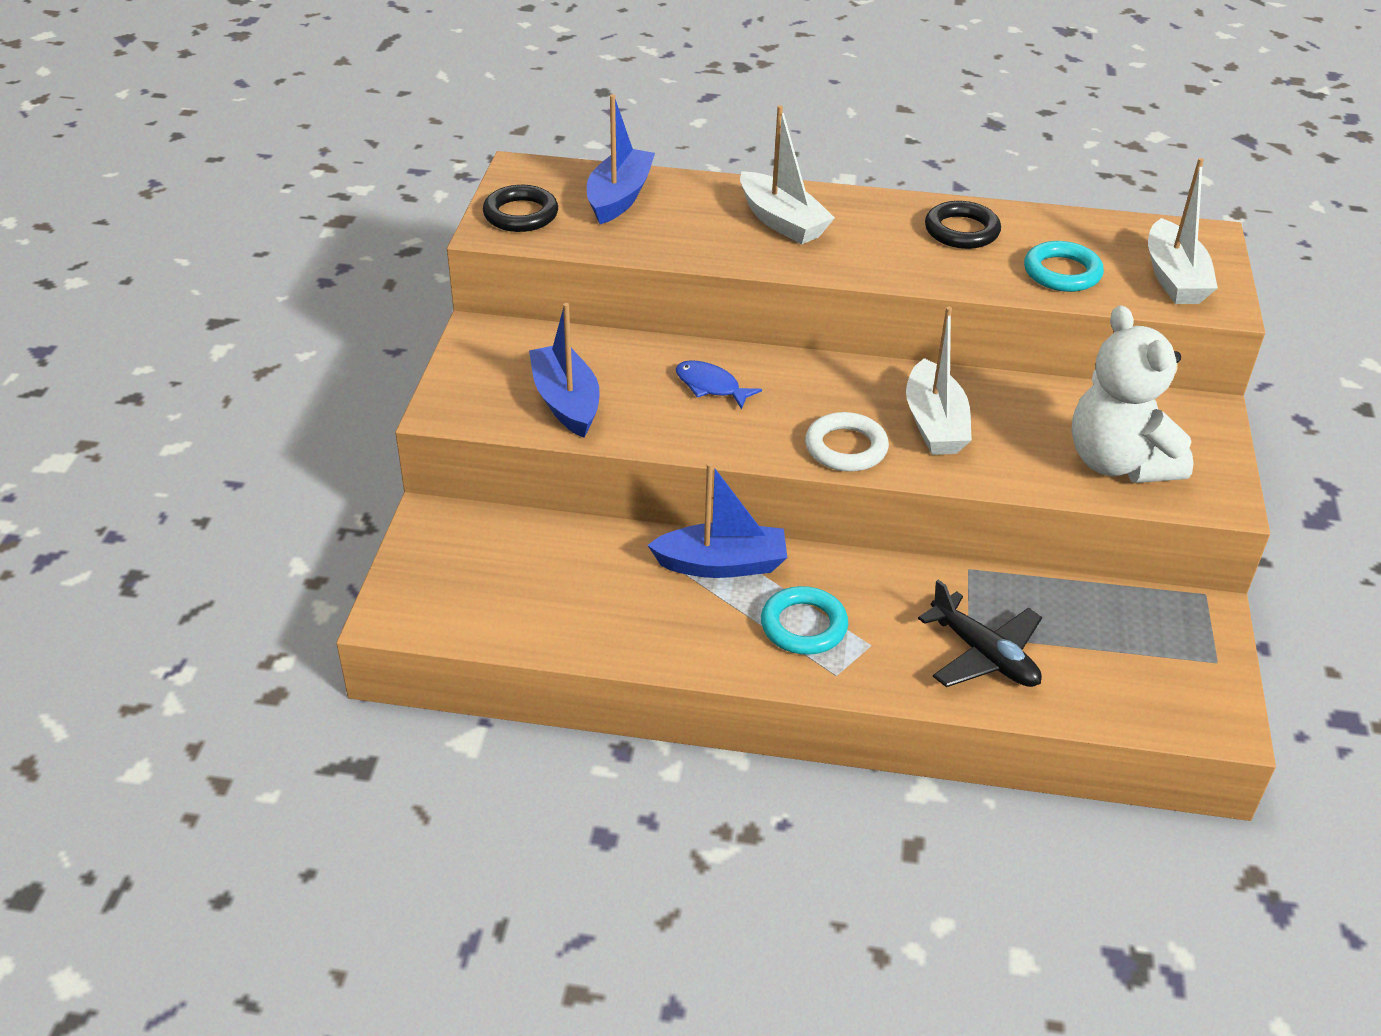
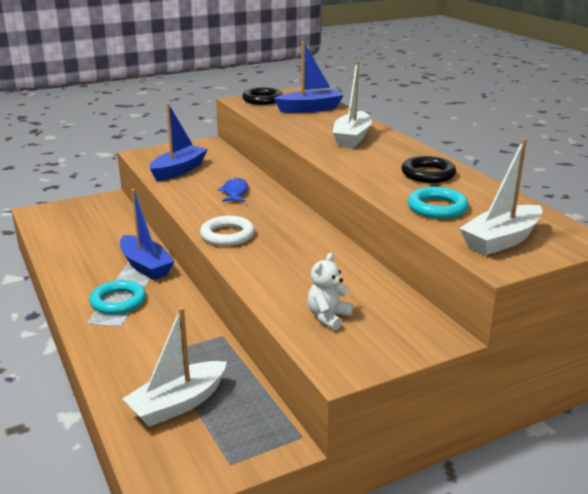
camera: 55 degrees right, 15 degrees down
(934, 424) = (284, 251): white boat -> white boat (178, 404)
(984, 655) = (146, 364): black plane -> none
(1118, 462) = (328, 317): white teddy bear -> white teddy bear, size x0.49

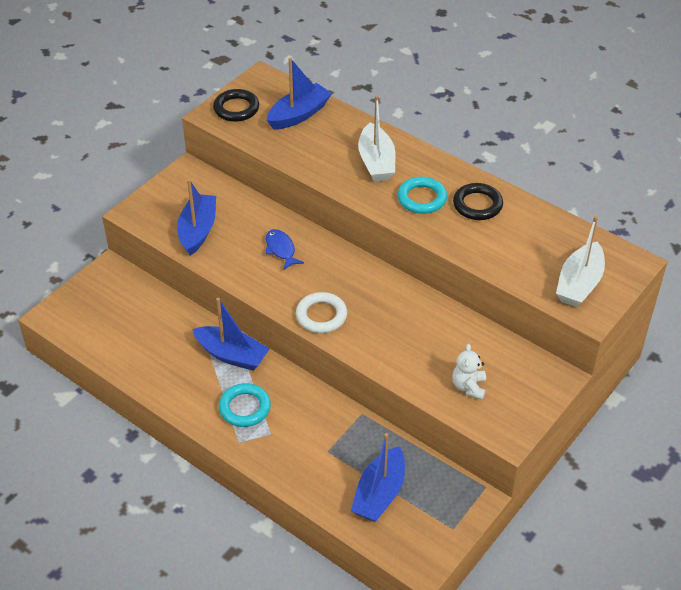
camera: 25 degrees left, 20 degrees up
(178, 404) = (379, 493): white boat -> blue boat
(437, 208) = (511, 255): turquoise ring -> turquoise ring (422, 198)

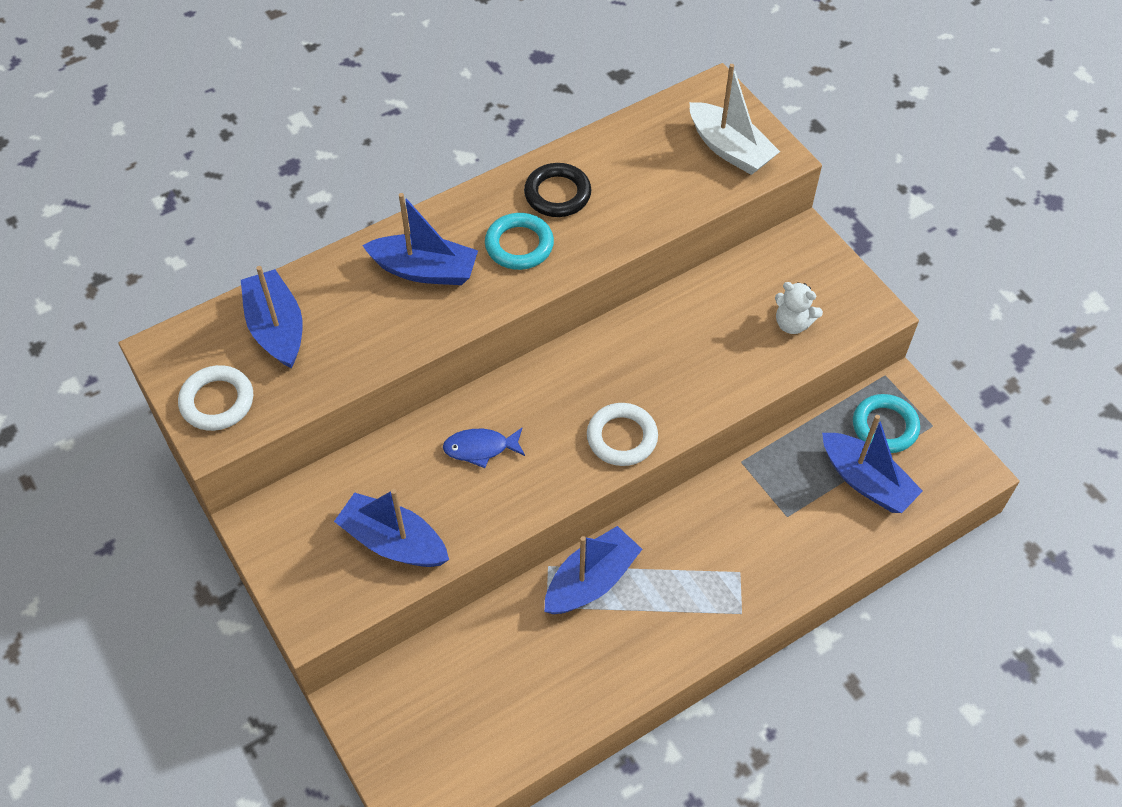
camera: 70 degrees left, 10 degrees up
(236, 108) = (217, 401): black ring -> white ring
(245, 408) = (688, 590): turquoise ring -> turquoise ring (885, 426)
(376, 162) = (425, 270): white boat -> blue boat

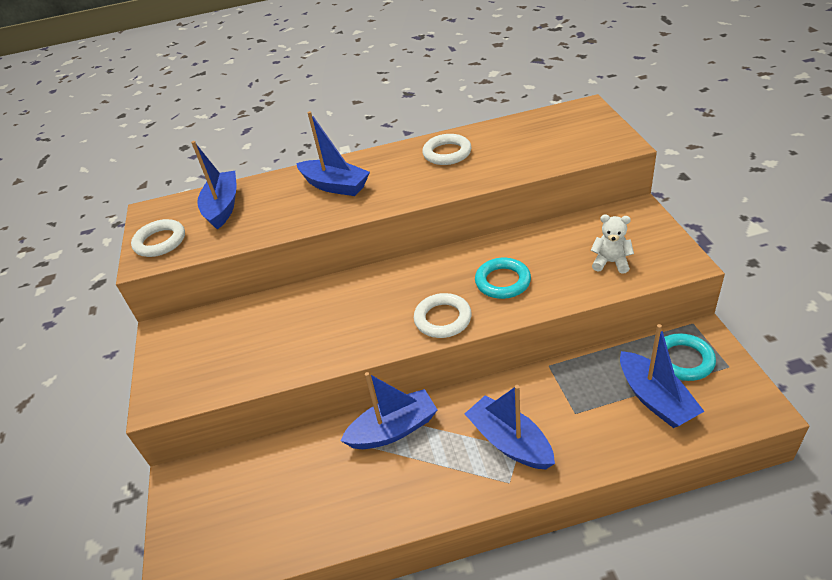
camera: 25 degrees right, 15 degrees down
(394, 541) = (242, 360): blue boat -> blue boat (509, 442)
(480, 448) = (335, 310): blue fish -> none
(519, 245) = (406, 178): turquoise ring -> turquoise ring (502, 281)
(557, 194) = (447, 153): black ring -> white ring
(729, 149) = (585, 138): white boat -> none
(792, 323) = (611, 262): white teddy bear -> white teddy bear turned 150 degrees clockwise

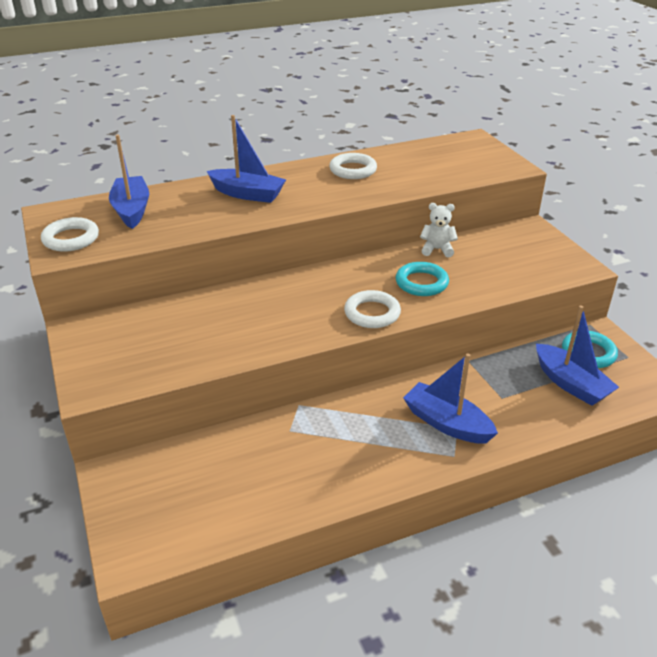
camera: 15 degrees left, 5 degrees down
(393, 430) = (331, 418): blue boat -> none
(611, 262) = (517, 267): white teddy bear -> white teddy bear (437, 249)

